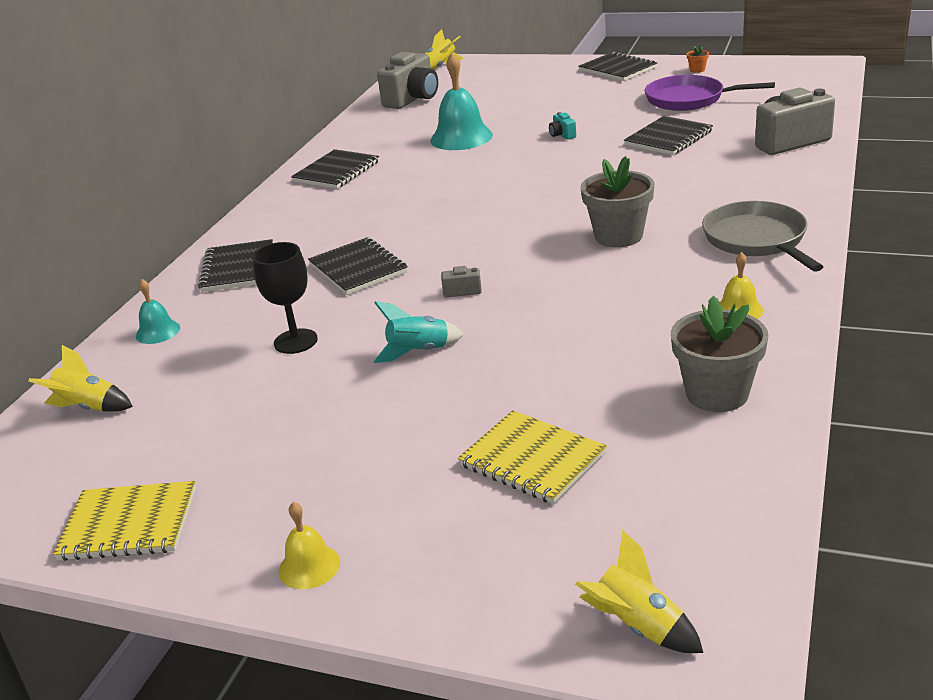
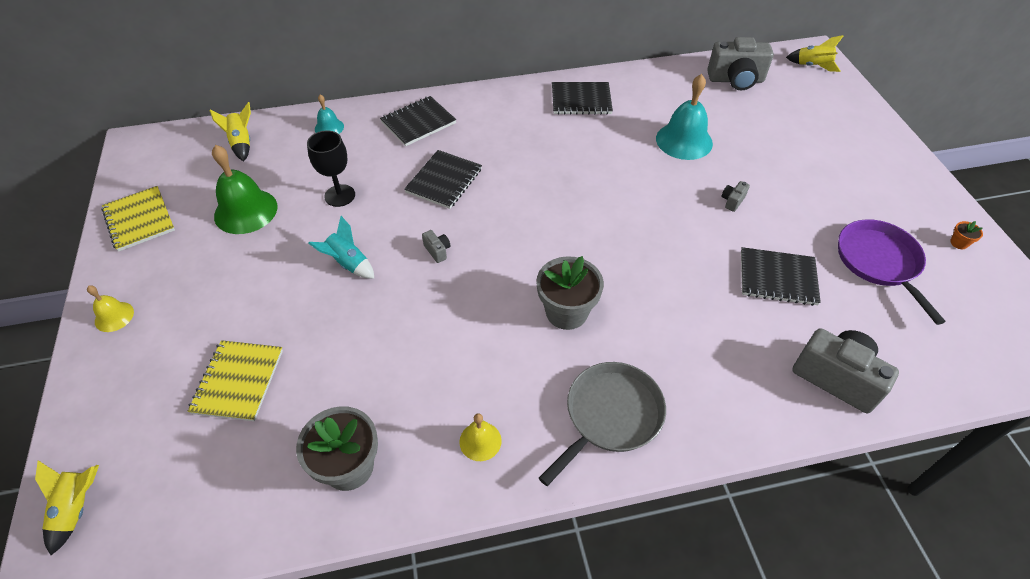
camera: 55 degrees right, 20 degrees up
(233, 419) = (246, 211): none -> green bell
(562, 135) = (732, 201): turquoise camera -> grey camera
(617, 69) = (908, 182): black notebook -> none

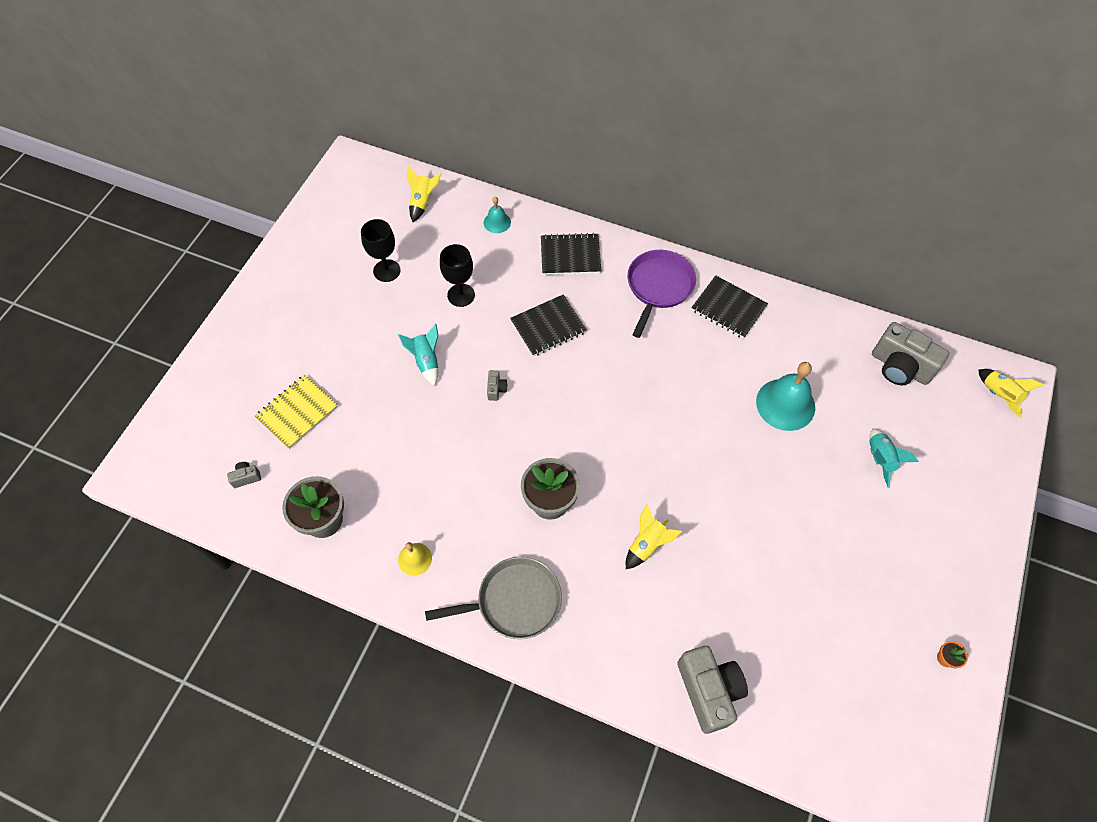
camera: 35 degrees right, 10 degrees up
(77, 508) = (163, 442): yellow rocket -> yellow rocket (647, 544)
(114, 316) = (254, 312): yellow bell -> none
(139, 220) = (313, 237): yellow notebook -> none
(246, 211) = (386, 270): green bell -> black goblet
(732, 201) = (772, 489): grey camera -> grey camera (246, 477)
(777, 278) = (743, 581): black notebook -> none
(782, 141) = (879, 459): none -> turquoise rocket
(879, 262) = (849, 626): purple pan -> purple pan (659, 286)

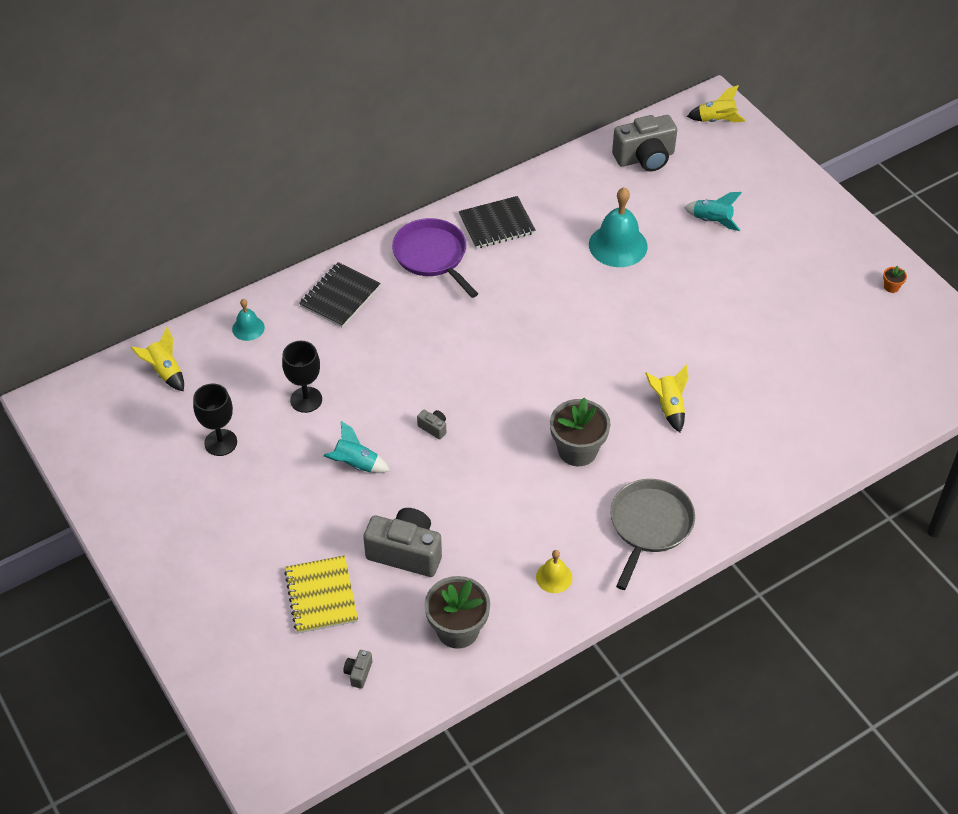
camera: 55 degrees left, 10 degrees down
(548, 327) = (402, 355): black notebook -> none
(709, 691) = (817, 439): grey camera -> grey camera (406, 552)

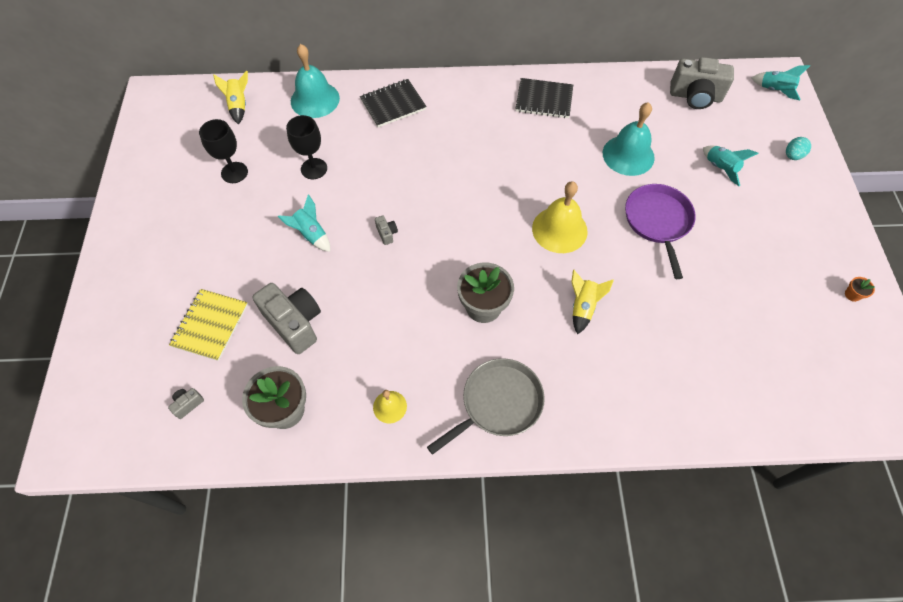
camera: 30 degrees right, 10 degrees up
(248, 328) = (315, 99): turquoise bell -> turquoise bell, size x1.90
(432, 256) = (479, 103): purple pan -> purple pan (658, 221)
(600, 346) = (559, 229): none -> yellow bell
(716, 120) = (774, 90): yellow rocket -> turquoise rocket
(770, 180) = (792, 156): none -> turquoise egg

